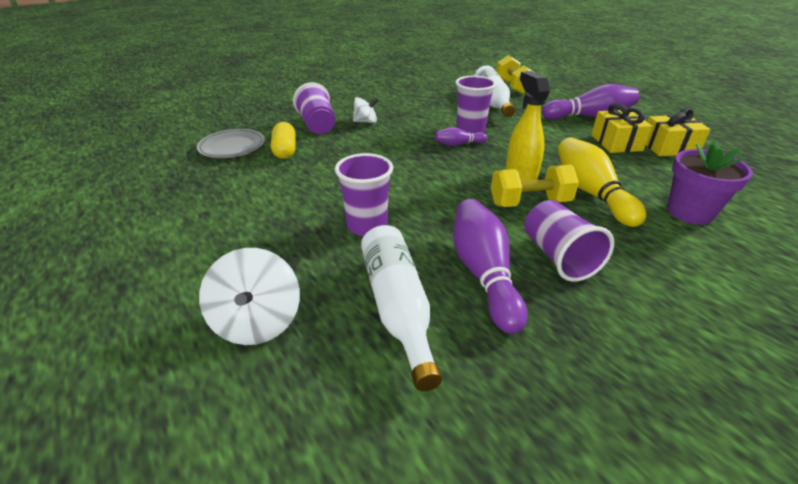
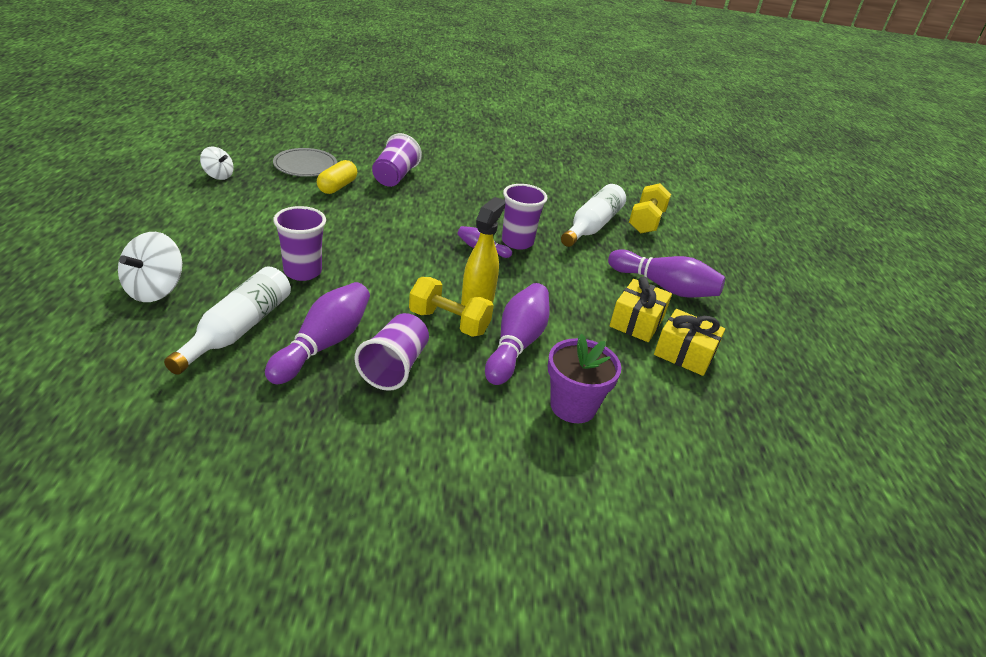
camera: 30 degrees right, 0 degrees up
(366, 122) = (439, 192): white spinning top -> white spinning top (218, 175)
(590, 193) = (516, 344): yellow bowling pin -> purple bowling pin

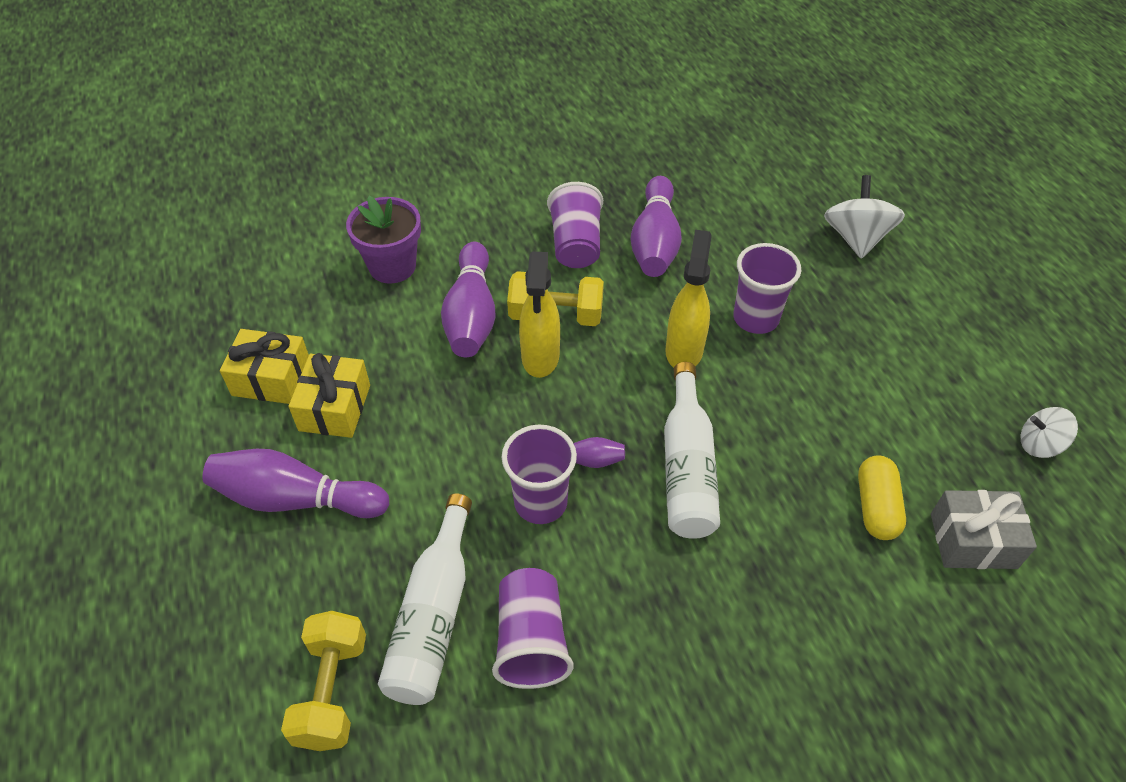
camera: 165 degrees right, 15 degrees up
(238, 329) = (740, 228): white bottle -> white bottle (687, 467)
(305, 166) = (973, 540): grey plate -> grey gift
(372, 273) = (684, 350): none -> yellow spray bottle
(395, 177) = (825, 590): purple cup -> purple cup (531, 640)

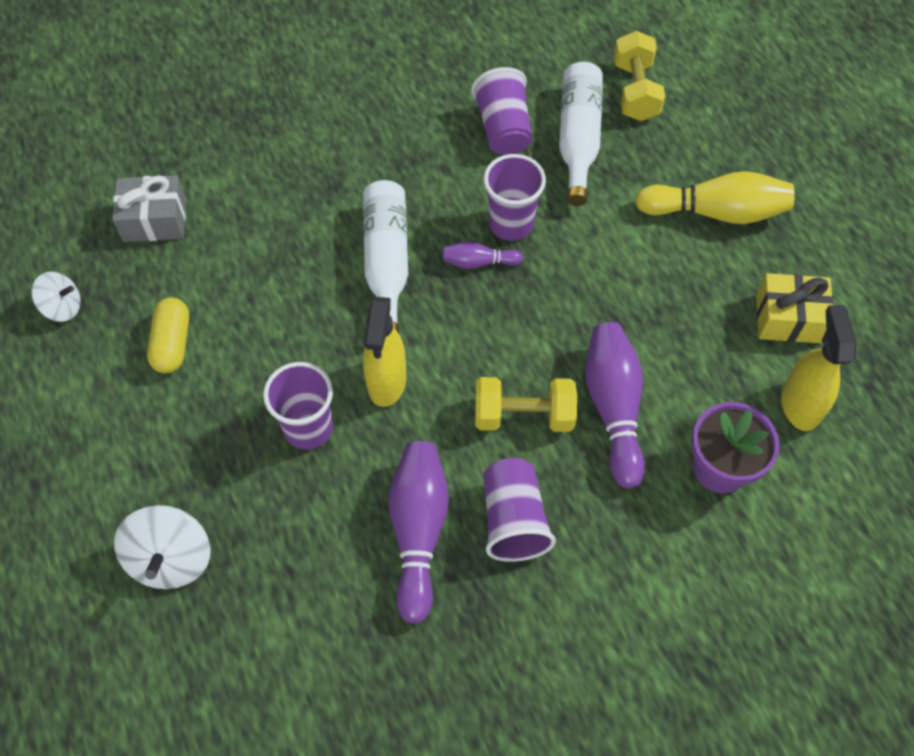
camera: 175 degrees right, 10 degrees up
(295, 499) = (716, 212): purple bowling pin -> yellow bowling pin
(335, 408) = (716, 294): yellow gift -> none
(540, 357) = (532, 362): yellow spray bottle -> yellow spray bottle (799, 404)
(876, 507) = (228, 241): yellow capsule -> yellow capsule (172, 343)

